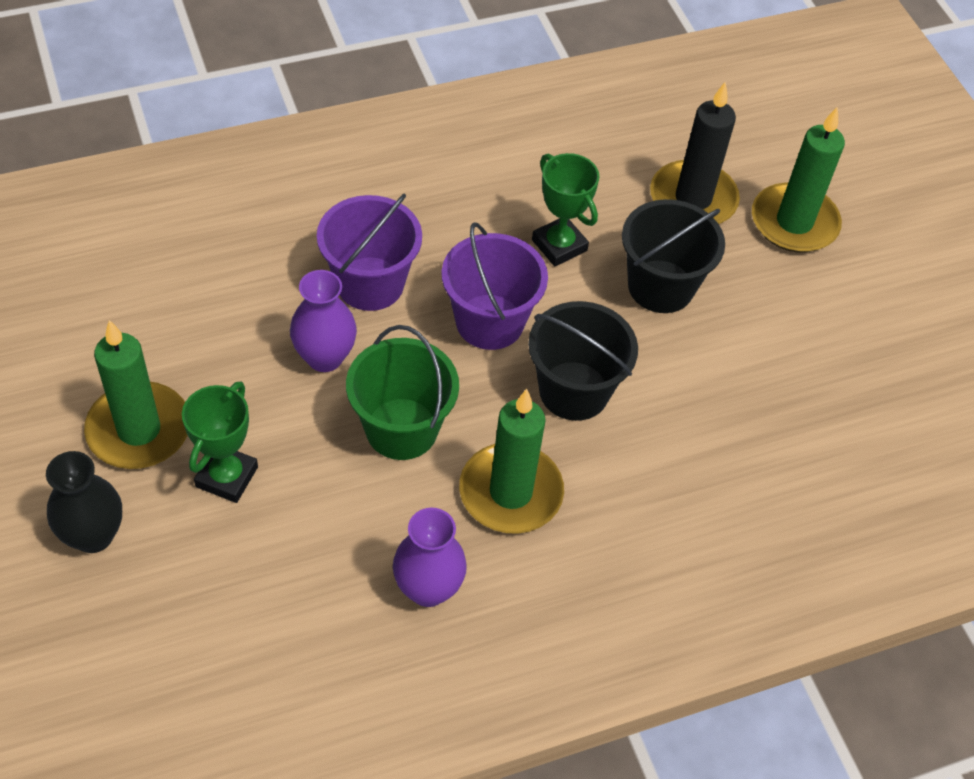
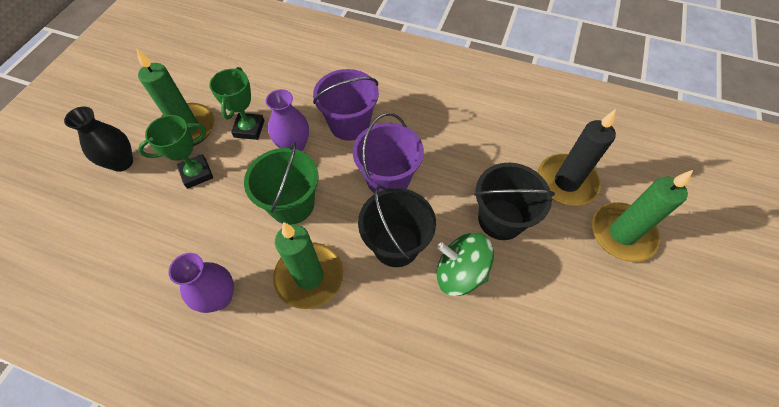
camera: 45 degrees right, 5 degrees up
(559, 245) = (463, 162): green trophy -> green trophy (249, 129)
(670, 373) = (460, 273): none -> green spinning top

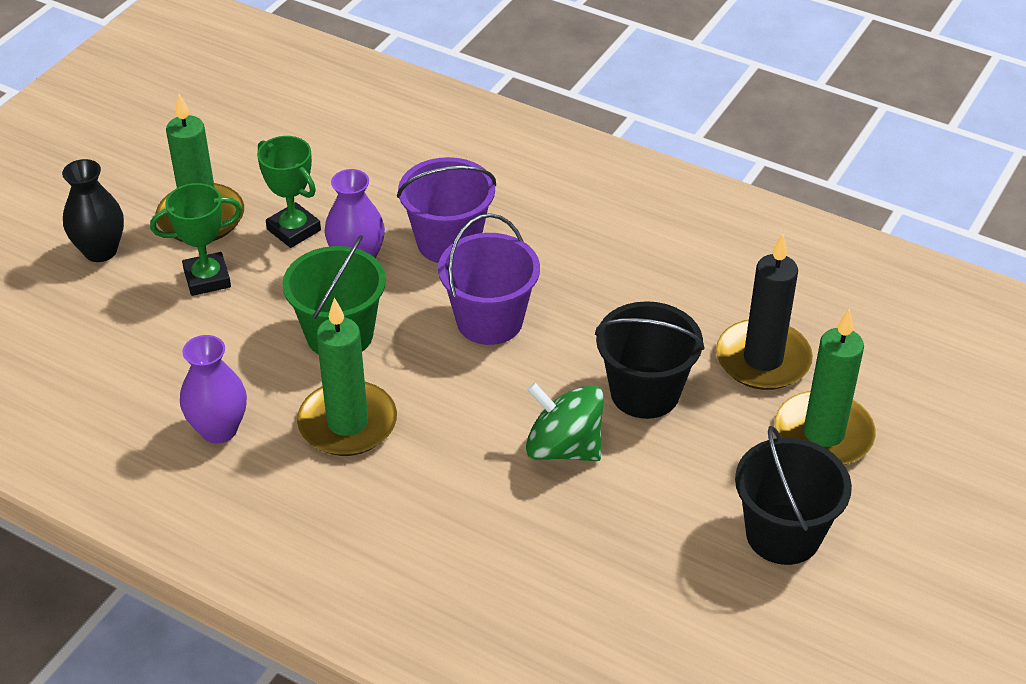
camera: 10 degrees right, 15 degrees down
(249, 129) = (294, 230): green trophy -> green trophy turned 60 degrees counterclockwise
(396, 245) = (480, 403): black bucket -> black bucket (783, 534)

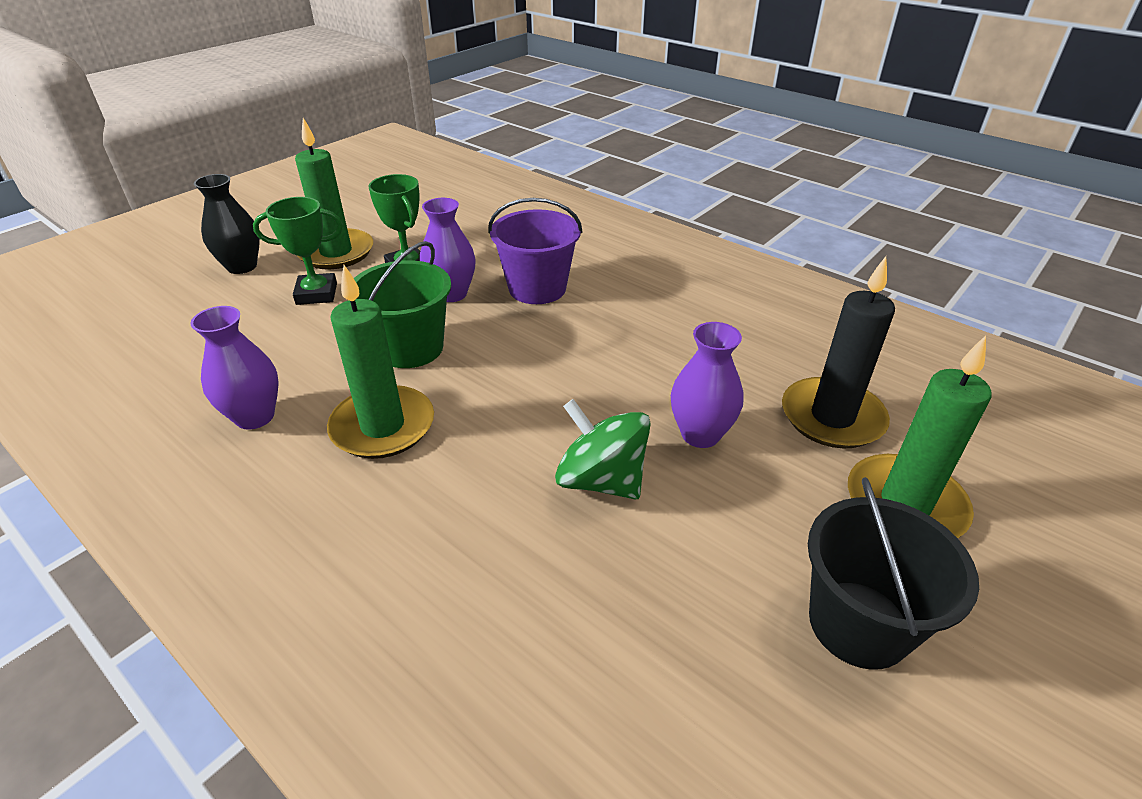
camera: 10 degrees right, 5 degrees down
(489, 321) = (556, 352): purple bucket -> none
(645, 392) = (700, 434): black bucket -> purple vase

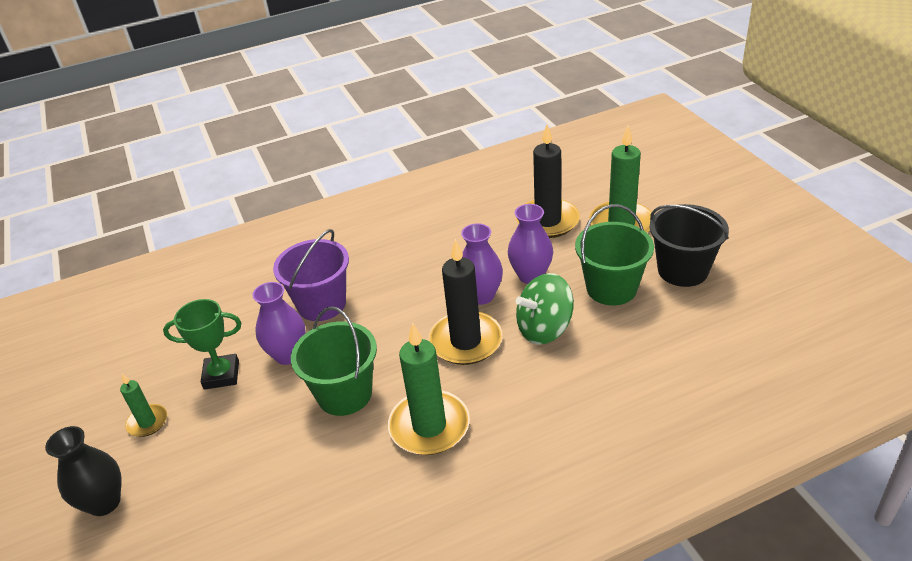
camera: 60 degrees left, 0 degrees up
(255, 416) = (366, 506): purple vase -> purple vase (481, 296)
(317, 294) = (211, 446): green trophy -> none
(336, 253) = (147, 422): green candle -> green candle, size x0.52
(537, 412) = (466, 341): none -> black candle
(738, 533) = (611, 288): none -> green bucket

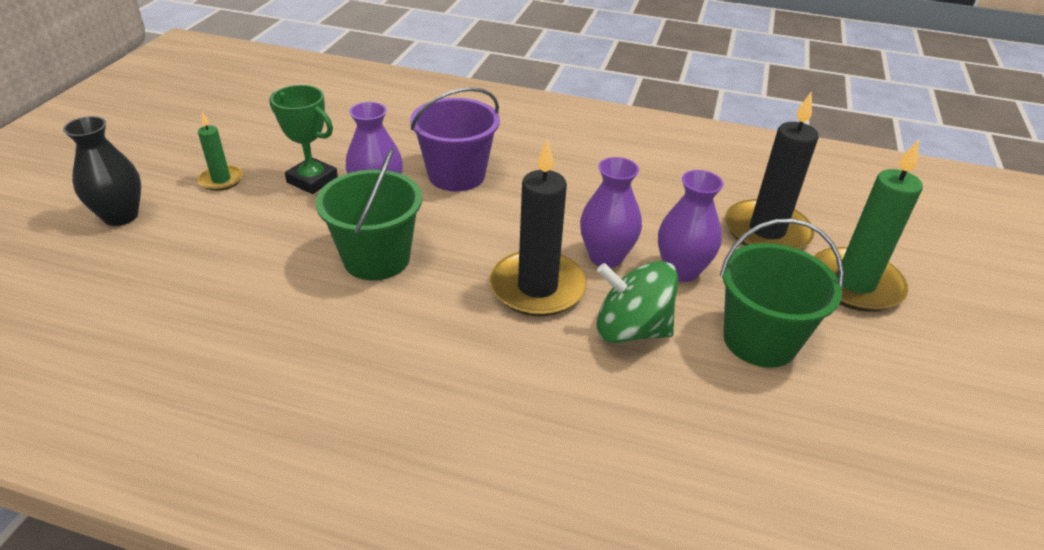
camera: 35 degrees right, 0 degrees up
(429, 426) = (406, 338): green candle -> none
(682, 270) = (879, 379): black bucket -> none

